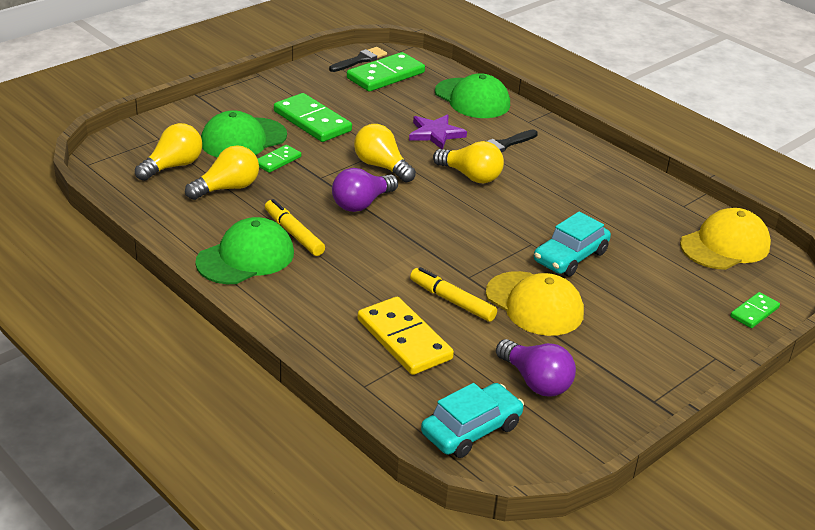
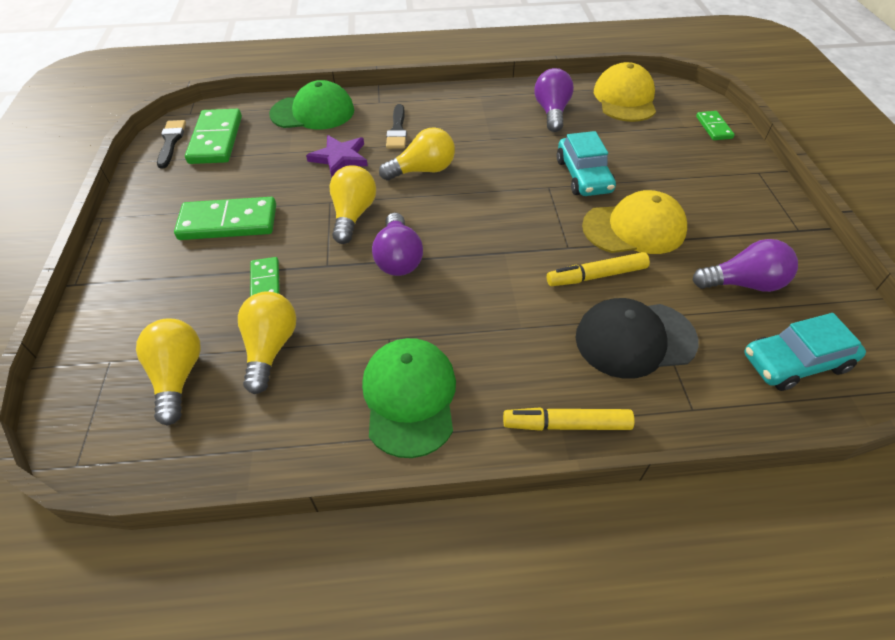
camera: 50 degrees left, 15 degrees up
(243, 139) = (197, 289): green cap -> none
(294, 233) = (402, 334): yellow marker -> yellow marker (566, 424)
(381, 166) = (353, 215): yellow light bulb -> yellow light bulb turned 105 degrees clockwise
(404, 339) = (634, 339): yellow domino -> black cap
(471, 430) = (795, 362): turquoise car -> turquoise car turned 105 degrees counterclockwise
(640, 211) = (551, 112): none -> purple light bulb

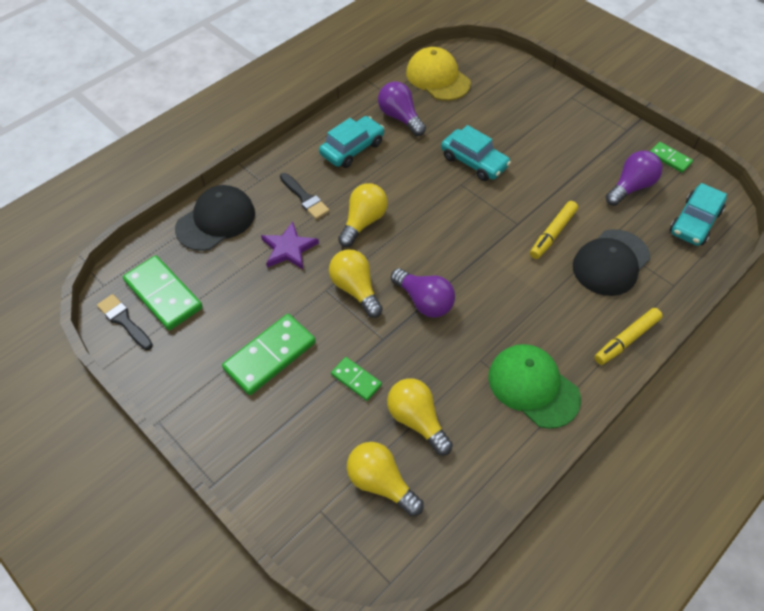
camera: 40 degrees left, 5 degrees up
(313, 112) = (216, 220): green cap -> black cap
(480, 115) = (352, 148): none -> turquoise car
(634, 228) = (541, 185): yellow cap -> none
(714, 127) = (515, 73): green domino -> green domino (670, 158)

